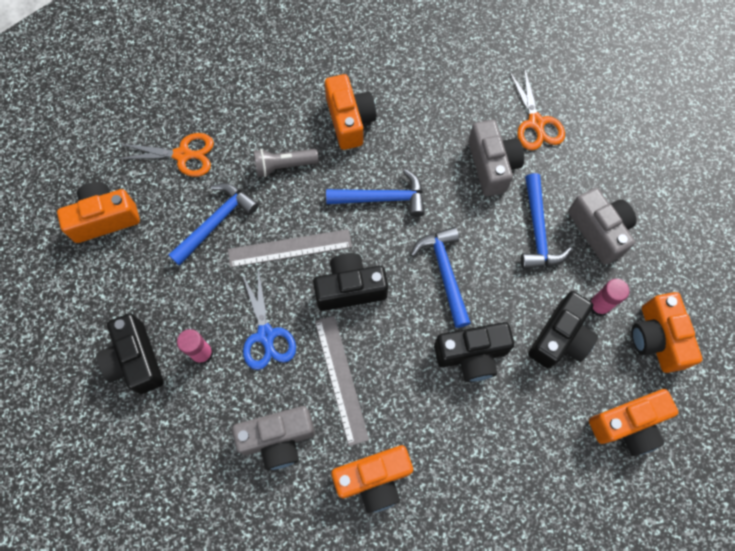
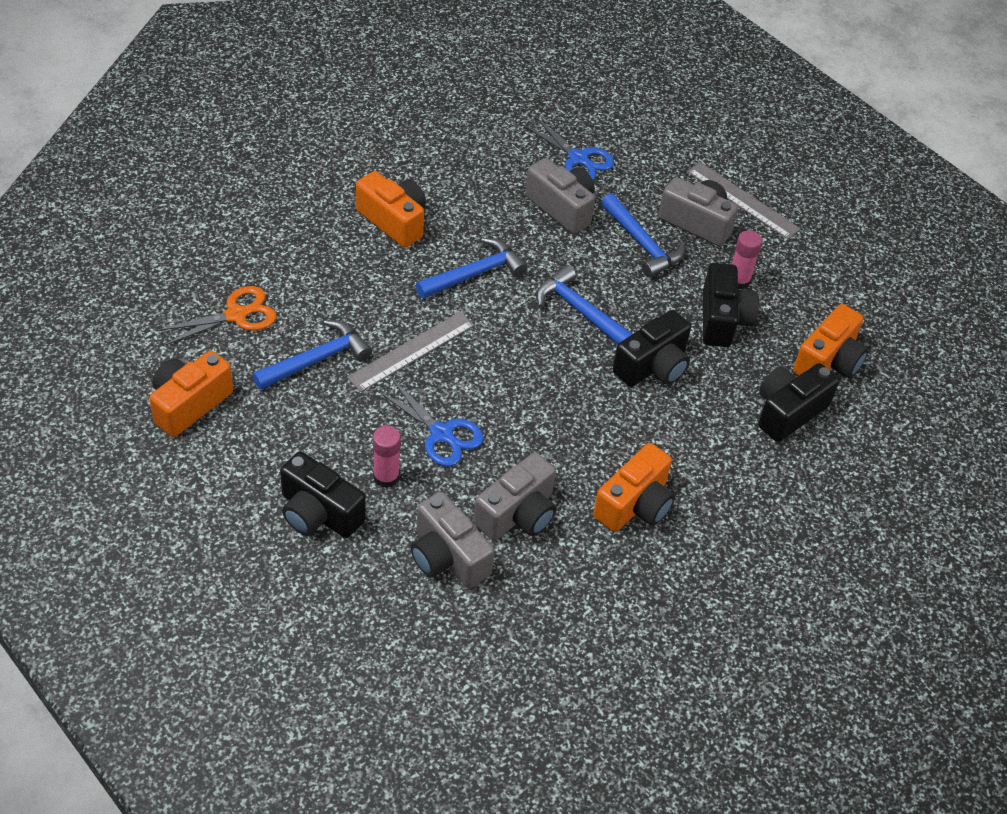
camera: 35 degrees left, 20 degrees down
(203, 449) = (447, 557): none -> grey camera
(216, 222) = (317, 360): blue hammer -> blue hammer turned 45 degrees clockwise
(284, 166) = (353, 284): grey flashlight -> none
(341, 379) = (544, 438): grey ruler -> grey ruler (743, 200)
(350, 288) = (497, 360): black camera -> black camera (788, 412)
(536, 123) = (578, 159): orange scissors -> blue scissors
(656, 338) = (805, 285): orange camera -> none

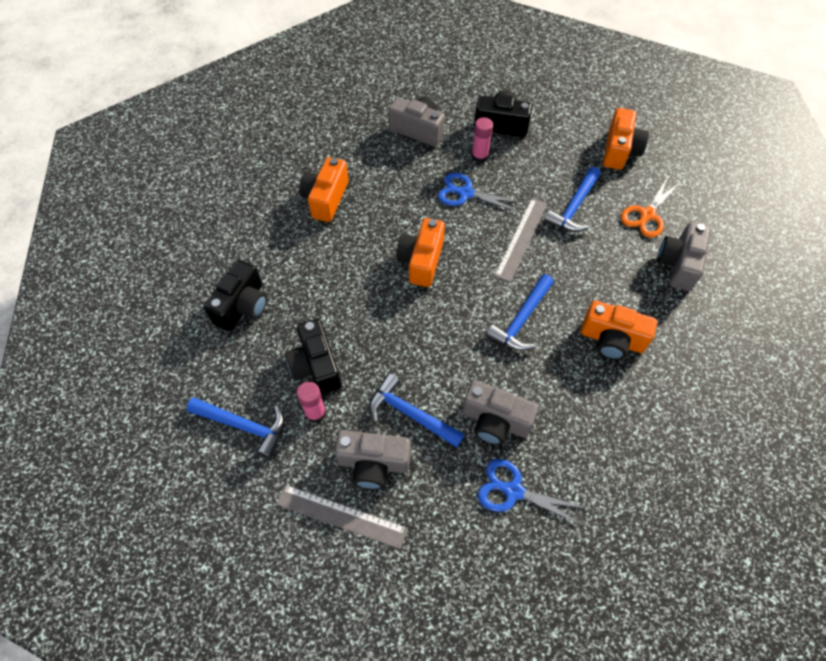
camera: 160 degrees right, 10 degrees up
(518, 514) = (392, 166): grey camera -> grey camera (678, 264)
(580, 311) = (427, 323): blue hammer -> blue hammer (244, 426)
(653, 366) = (353, 300): black camera -> none
(828, 361) = (221, 364): orange camera -> orange camera (421, 261)

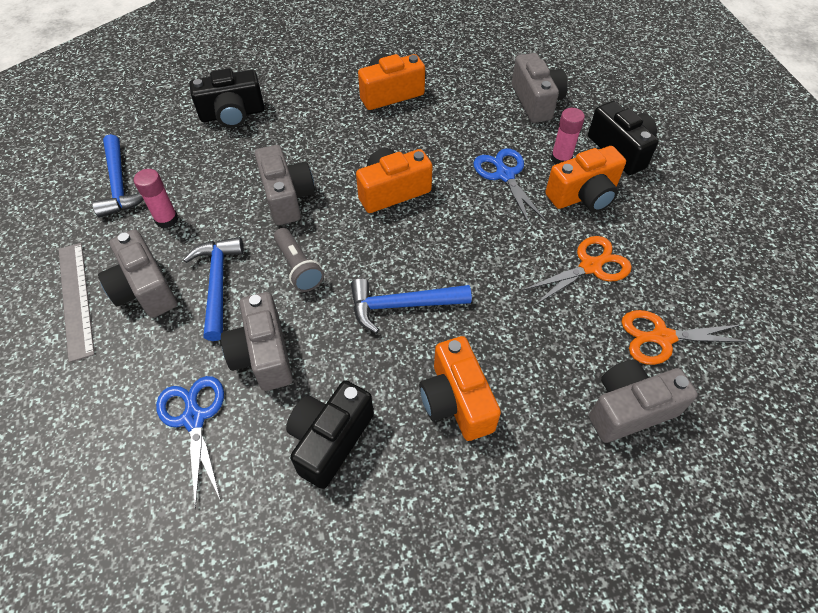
camera: 50 degrees right, 5 degrees down
(316, 366) = (213, 191): black camera -> black camera (330, 440)
(367, 324) = (287, 197): none -> grey camera
(439, 357) = (298, 267): none -> grey flashlight
(521, 239) = (500, 247): grey ruler -> none
(574, 207) = (591, 266): blue hammer -> orange scissors
(620, 150) = (717, 261): orange camera -> orange camera (583, 195)

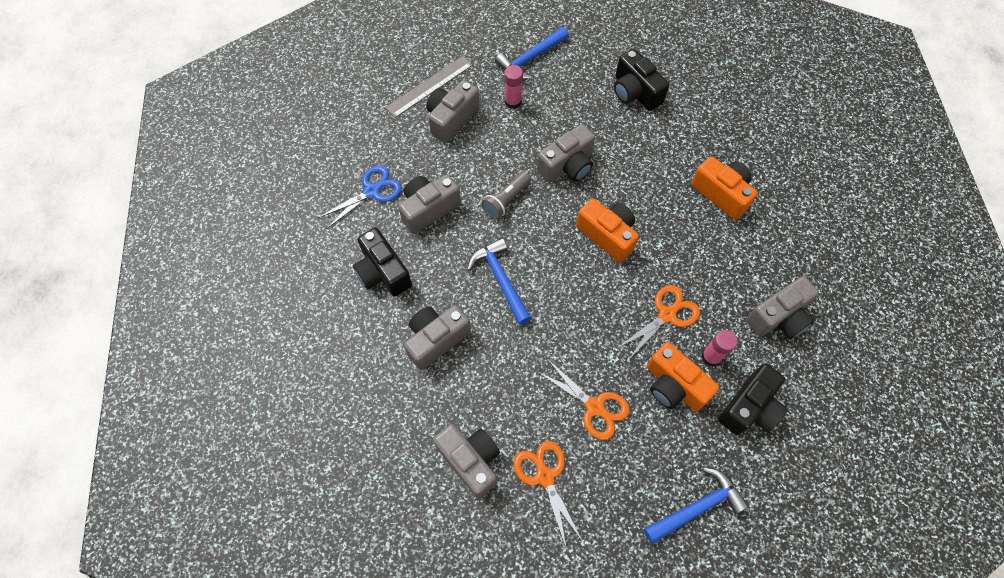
camera: 70 degrees right, 10 degrees up
(218, 284) = (472, 158): blue hammer -> blue hammer (697, 507)
(330, 440) = (383, 272): black camera -> black camera turned 135 degrees counterclockwise
(456, 401) = (436, 339): orange camera -> grey camera
(504, 175) = (667, 314): blue scissors -> orange scissors

